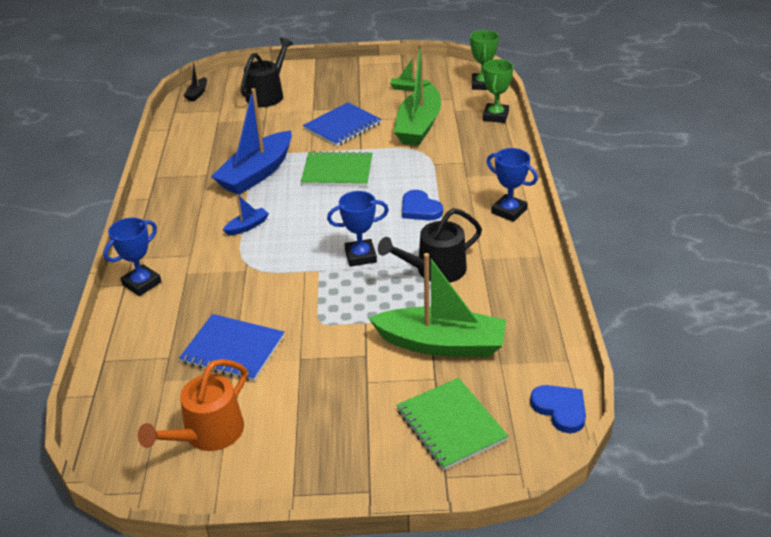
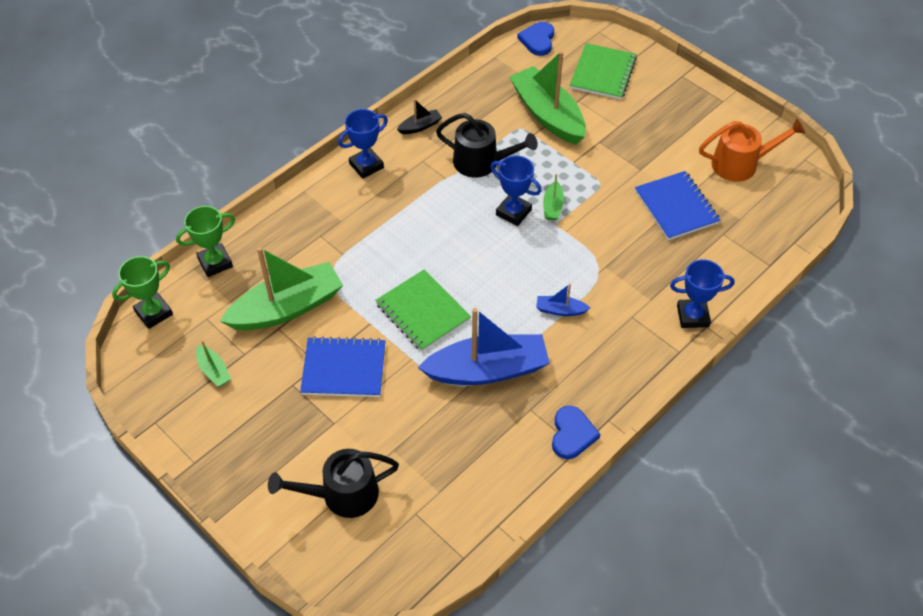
camera: 135 degrees left, 15 degrees up
(197, 94) = (405, 574): black boat -> black boat (420, 126)
(337, 280) = (552, 206): none -> green boat
(420, 209) = (418, 218): blue heart -> blue heart (572, 434)
(509, 211) = (366, 166): blue trophy -> blue trophy turned 60 degrees clockwise

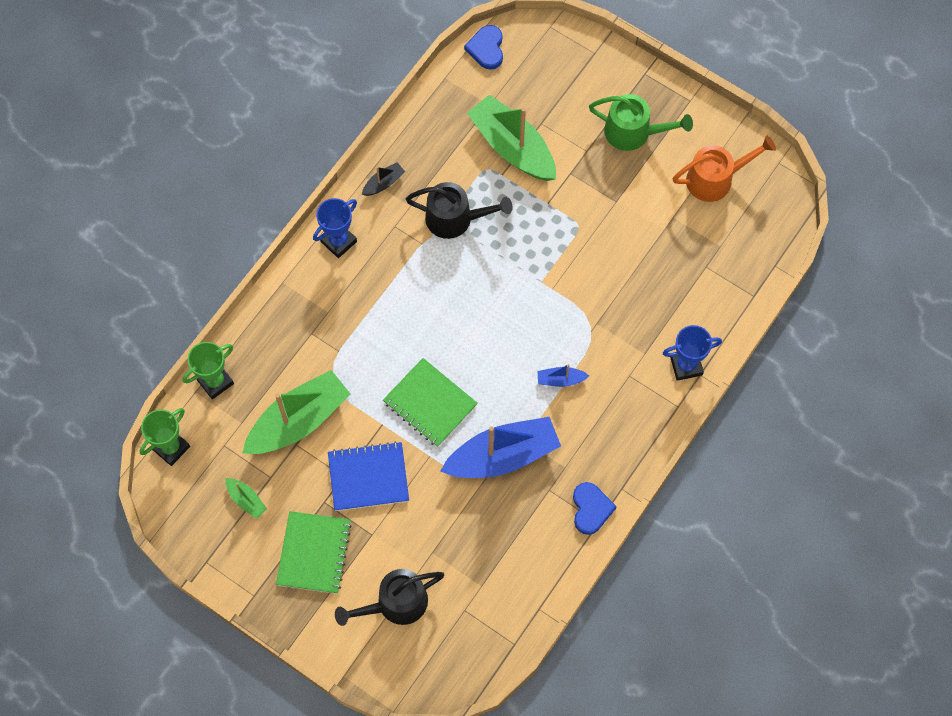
camera: 10 degrees left, 15 degrees up
(513, 212) = (497, 274): blue trophy -> none
(552, 206) = (535, 261): green boat -> none
(602, 73) = (561, 83): green notebook -> green notebook (314, 553)
(665, 118) = (633, 132): none -> green watering can
(676, 207) = (657, 242): blue notebook -> none

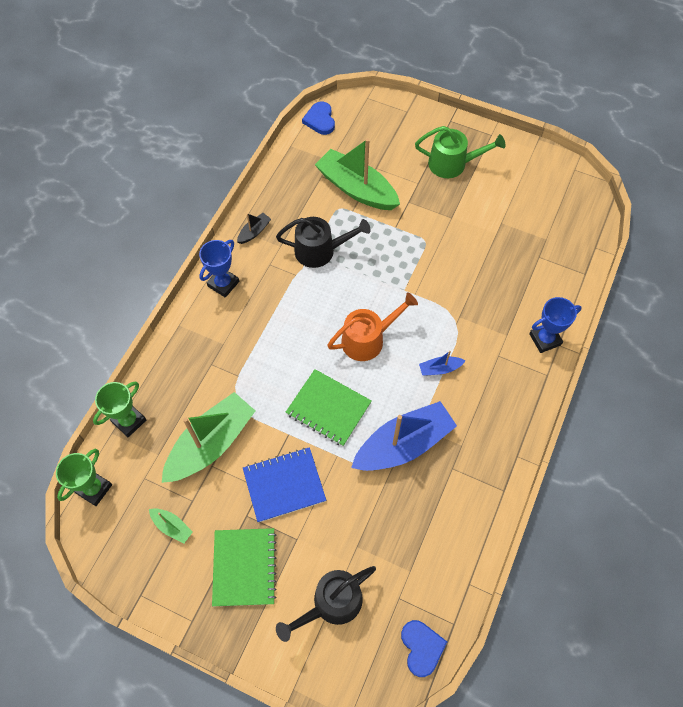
camera: 10 degrees left, 5 degrees down
(591, 509) = (494, 479): blue heart -> blue heart (421, 647)
(715, 179) = (527, 189): orange watering can -> orange watering can (367, 339)

